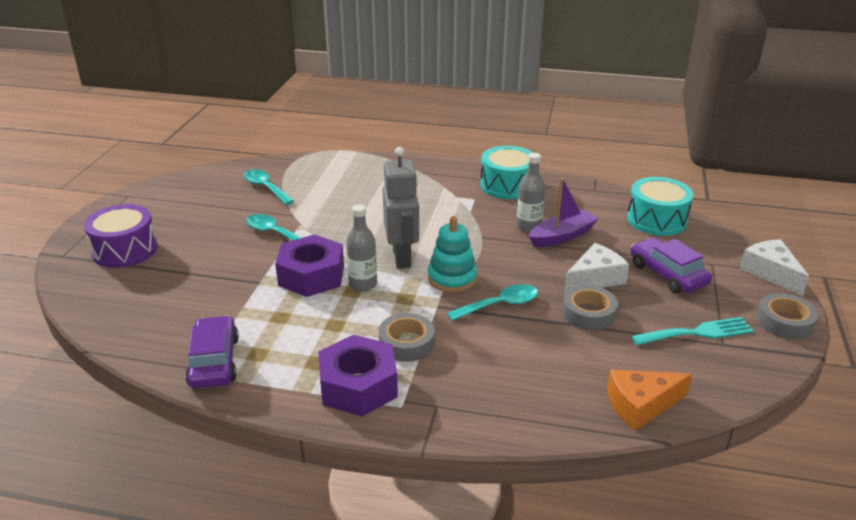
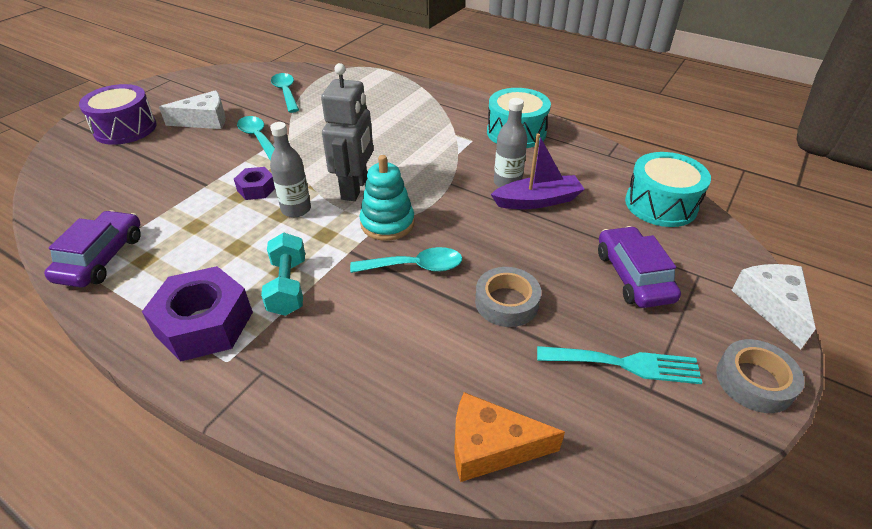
camera: 20 degrees right, 10 degrees up
(311, 276) = (256, 189): purple nut -> purple nut, size x0.53
(406, 343) = (288, 286): grey tape -> turquoise dumbbell
(595, 278) = (542, 260): white cheese -> white cheese (204, 120)

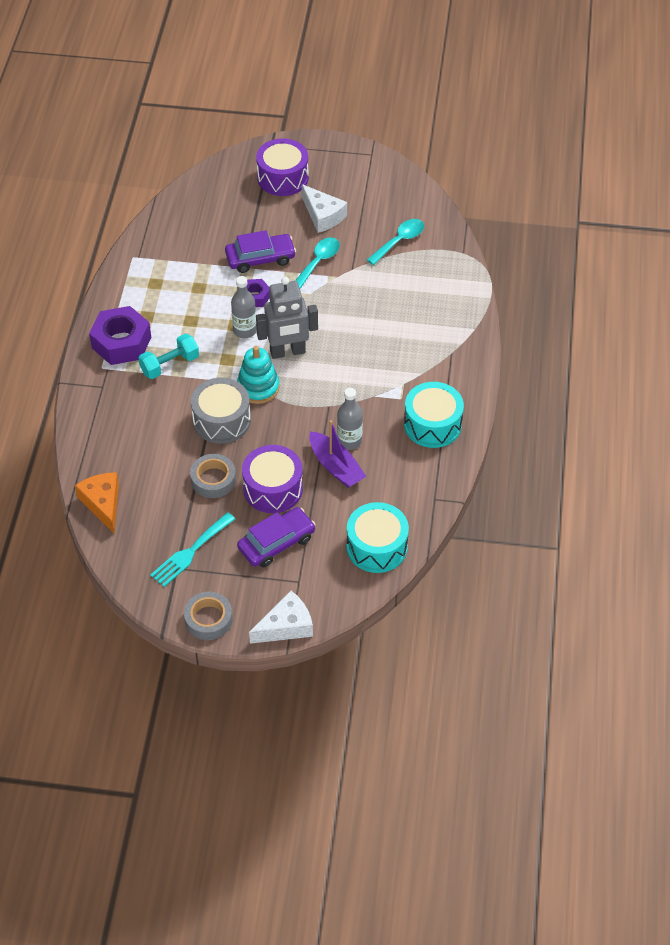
camera: 65 degrees right, 10 degrees up
(101, 258) = (146, 262): purple car -> purple car (260, 258)
(415, 266) = (221, 420): turquoise spoon -> grey drum
(546, 255) = (273, 488): none -> purple drum
(625, 364) = (190, 552): turquoise fork -> turquoise fork turned 60 degrees clockwise

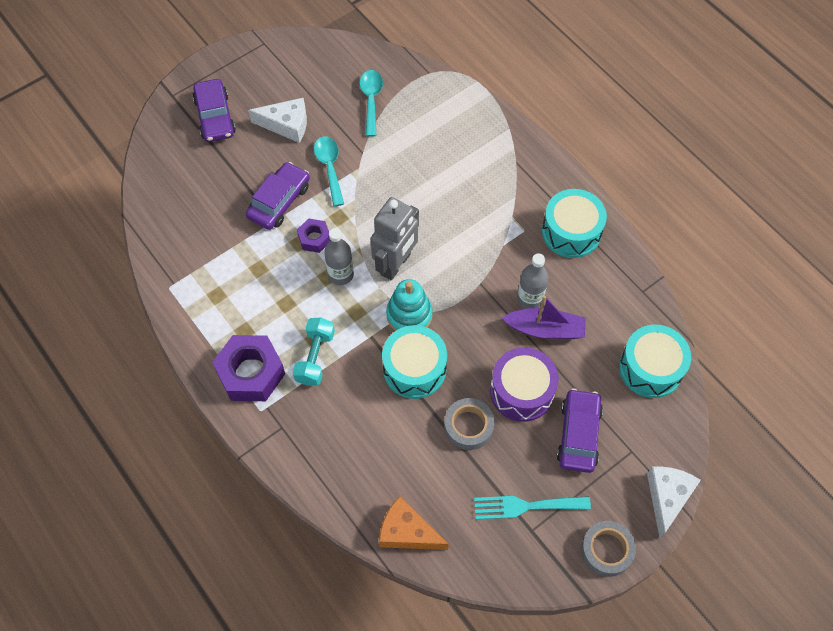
camera: 45 degrees left, 10 degrees up
(190, 552) = (525, 506): turquoise fork -> turquoise fork turned 90 degrees clockwise
(221, 420) = (414, 369): grey drum -> turquoise drum
(283, 178) = (215, 117): purple drum -> purple car

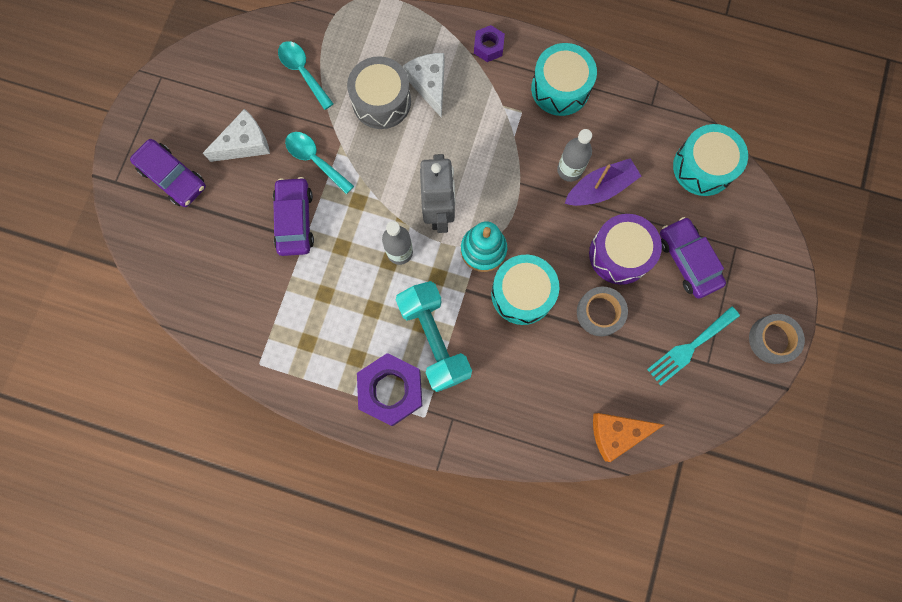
camera: 35 degrees left, 15 degrees up
(314, 238) = (352, 234): purple nut -> purple nut (488, 47)
(315, 357) = (434, 339): turquoise dumbbell -> turquoise dumbbell, size x1.55
(415, 156) = (381, 101): none -> grey drum
(667, 497) = (787, 266): white cheese -> white cheese (429, 84)

